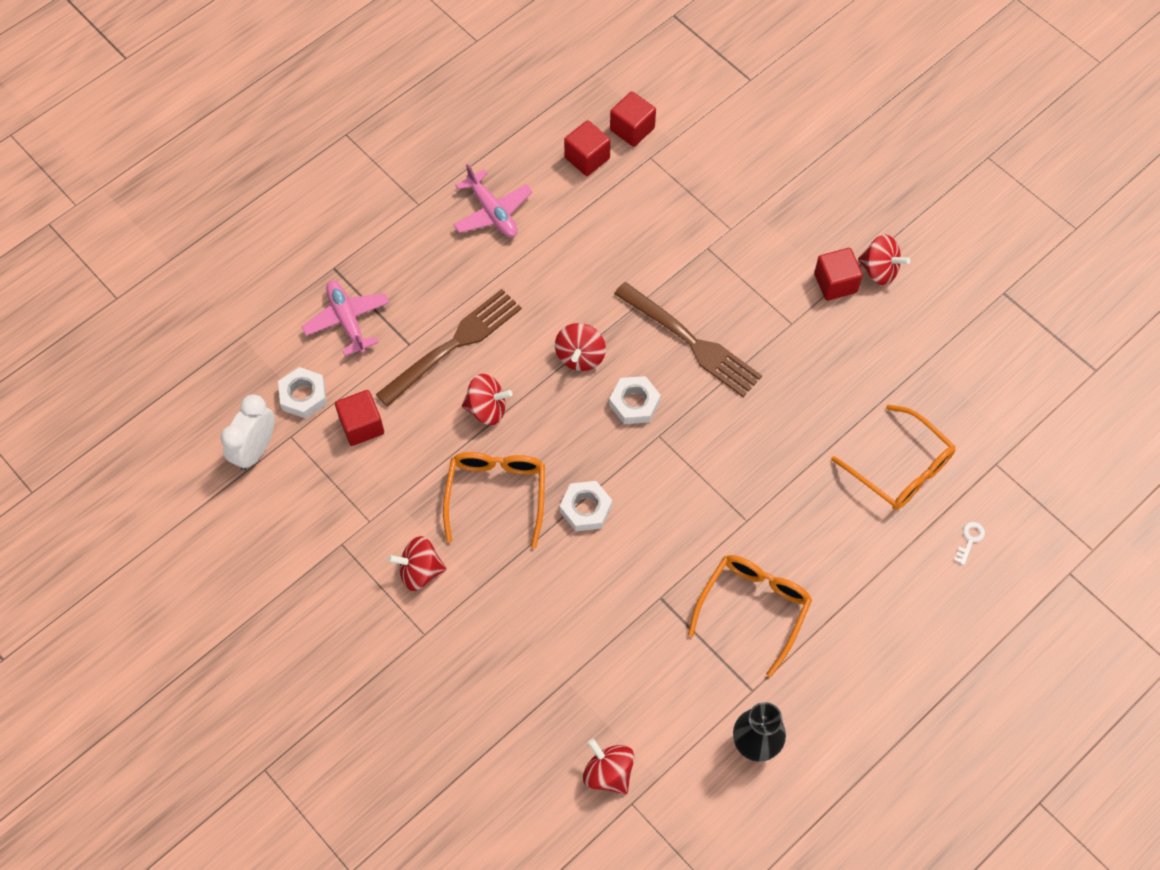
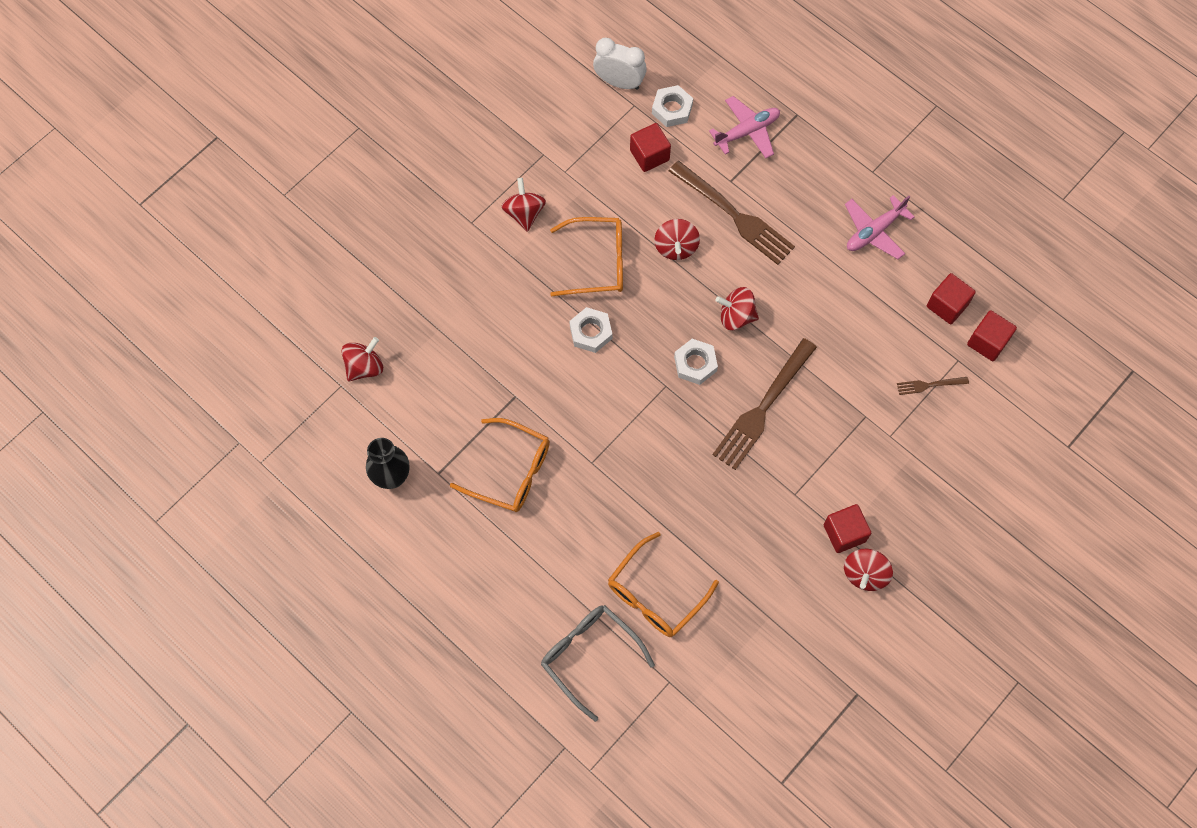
camera: 85 degrees right, 5 degrees up
(676, 186) = (929, 385): none -> brown fork
(969, 540) = (590, 656): white key -> grey glasses

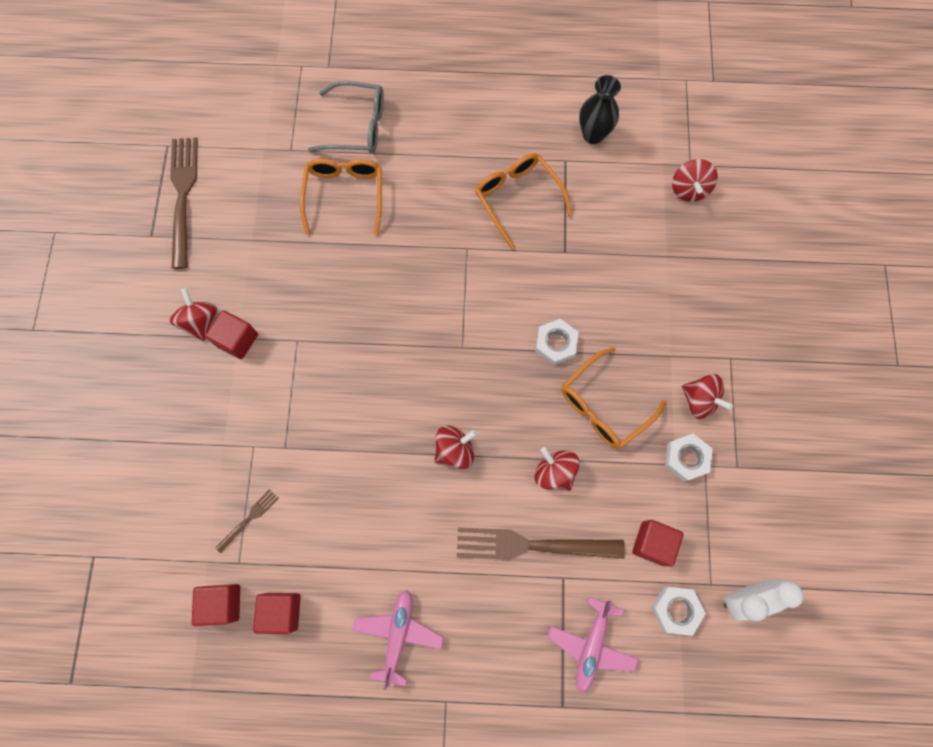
camera: 140 degrees right, 5 degrees up
(510, 471) = (518, 199): orange glasses -> orange glasses turned 75 degrees clockwise
(695, 364) = (454, 383): white nut -> white nut (686, 458)
(763, 408) = (372, 389): brown fork -> brown fork (183, 195)

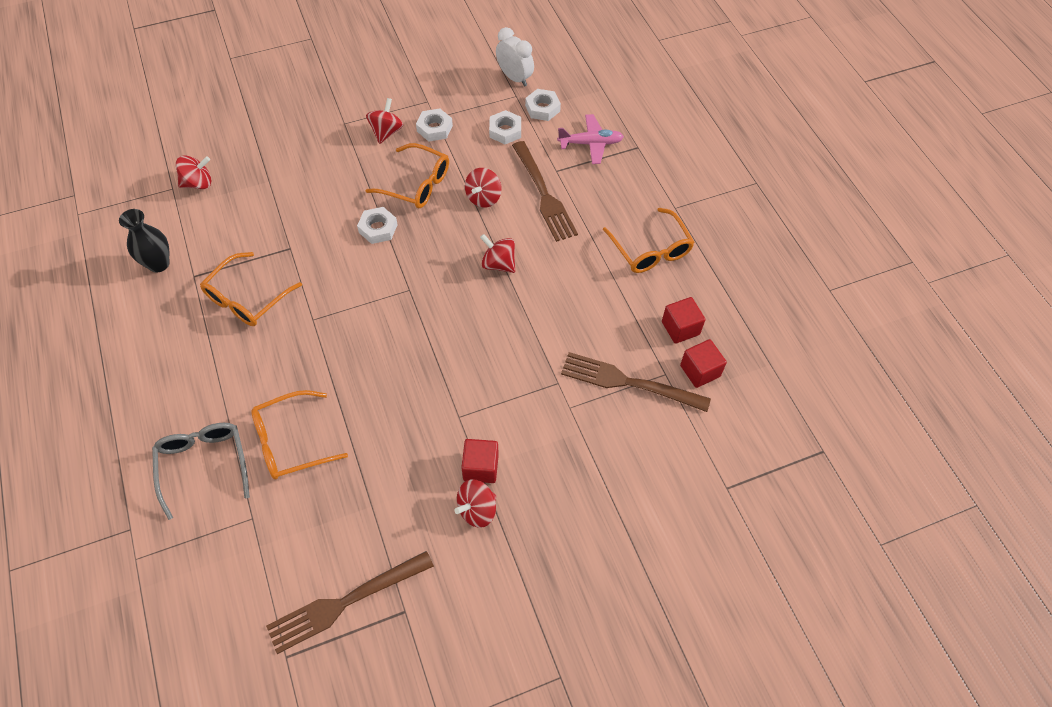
camera: 115 degrees left, 15 degrees down
(249, 518) = (628, 382): brown fork -> brown fork, size x2.18
(398, 634) = (650, 249): pink plane -> orange glasses
(652, 543) = (505, 131): red cube -> white nut

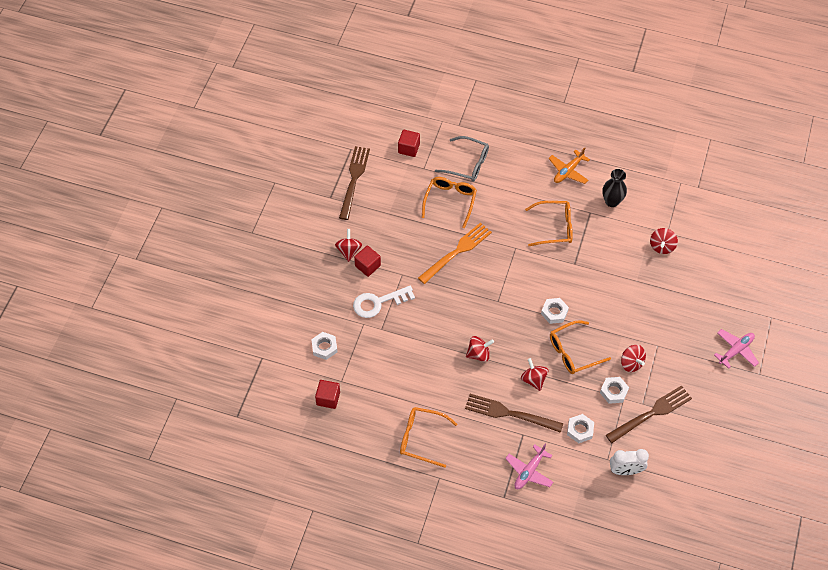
camera: 130 degrees right, 0 degrees up
(135, 337) = (568, 171): none -> orange plane
(247, 298) = (554, 227): orange glasses -> orange glasses turned 105 degrees clockwise
(297, 65) = (736, 350): none -> pink plane
(370, 378) = (457, 251): none -> orange fork
(524, 413) = (378, 302): none -> white key
(542, 108) = (583, 466): white nut -> white nut (324, 347)
(628, 382) = (352, 360): brown fork -> brown fork (651, 413)
(680, 328) = (360, 410): red cube -> red cube (409, 148)

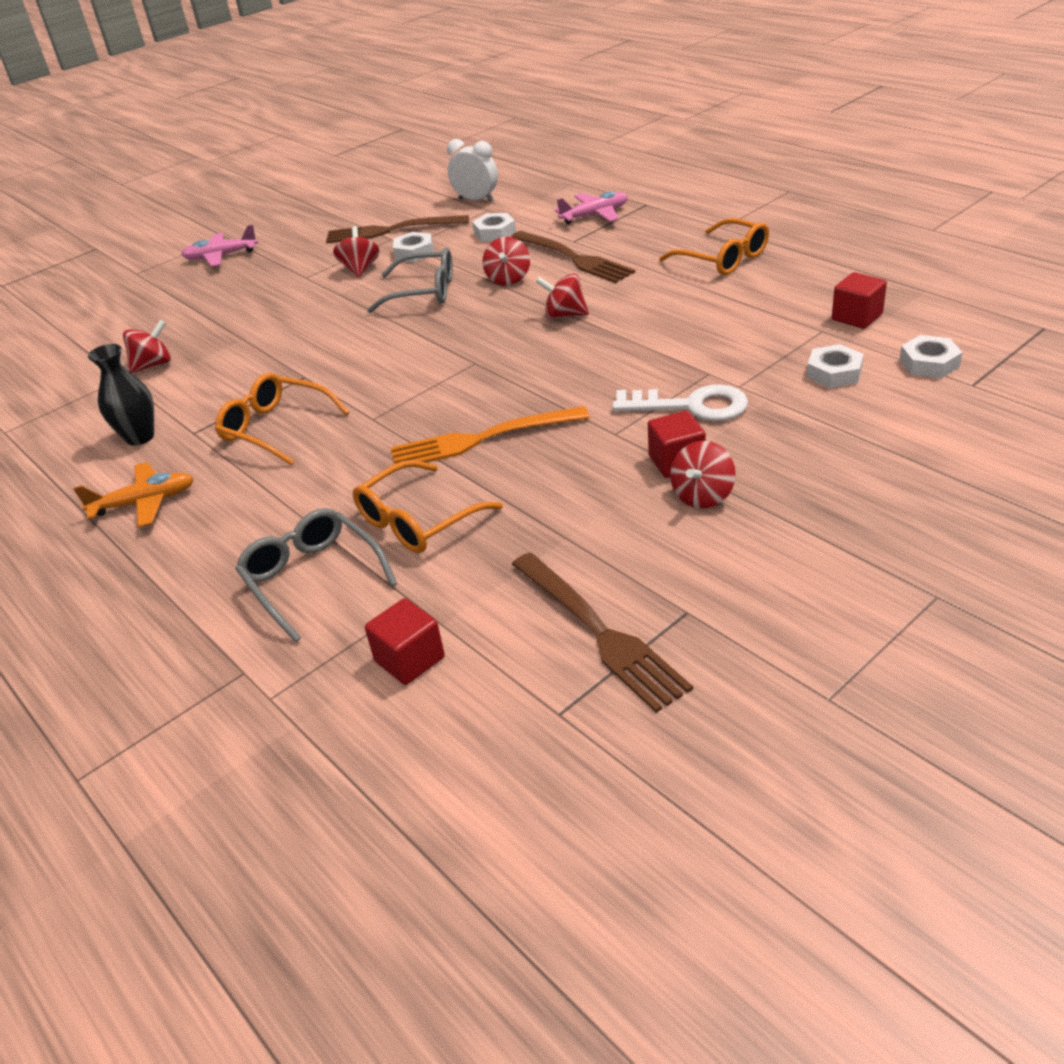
camera: 145 degrees left, 20 degrees down
(354, 179) = (600, 633): brown fork -> brown fork turned 75 degrees counterclockwise
(554, 312) = (402, 333): white nut -> white nut (929, 363)
(573, 352) = (423, 292): orange glasses -> grey glasses

